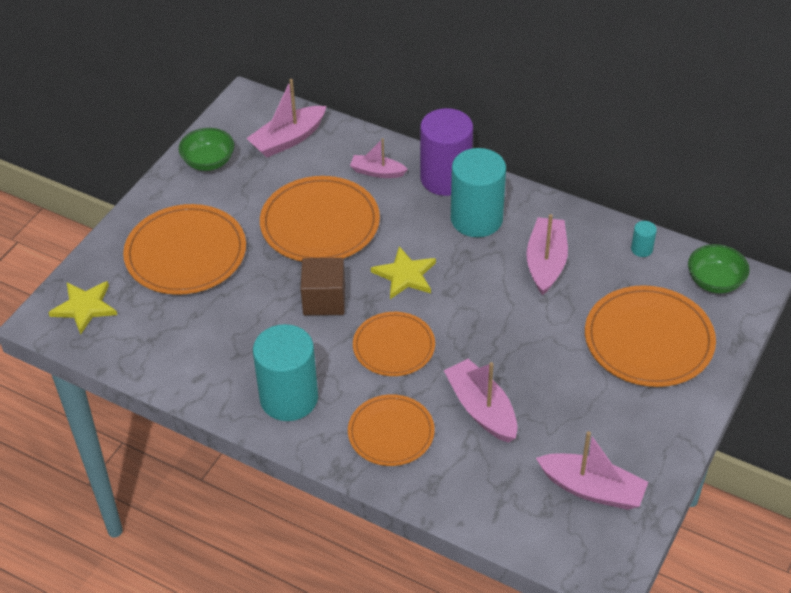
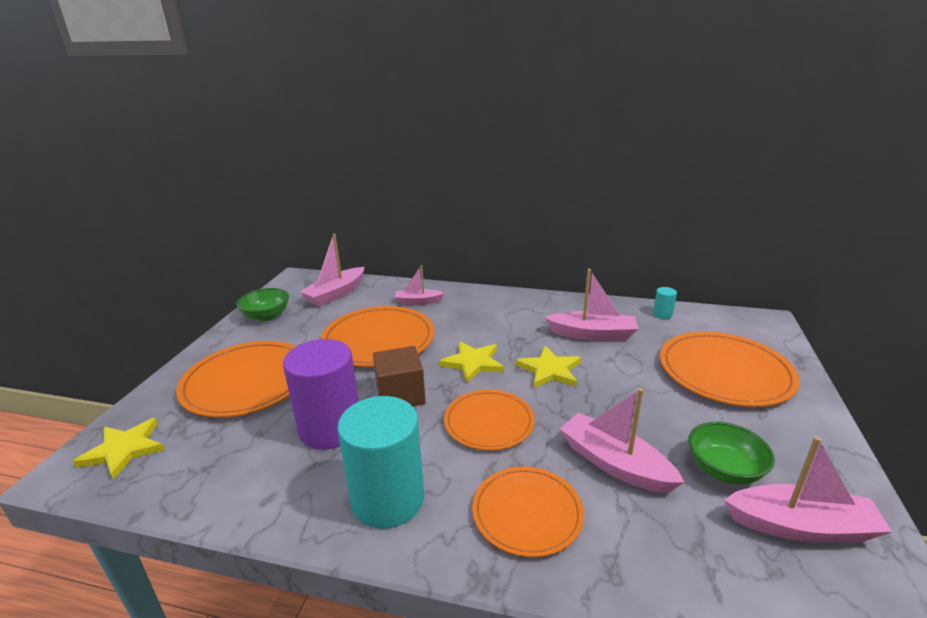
camera: 15 degrees left, 20 degrees down
(445, 178) = (476, 297): purple cylinder -> purple cylinder (330, 428)
(476, 219) = (516, 316): turquoise cylinder -> none
(476, 300) = (549, 370): none -> yellow star
(546, 263) = (592, 334): pink boat -> pink boat turned 105 degrees clockwise
(715, 281) = (738, 324): green bowl -> green bowl (724, 469)

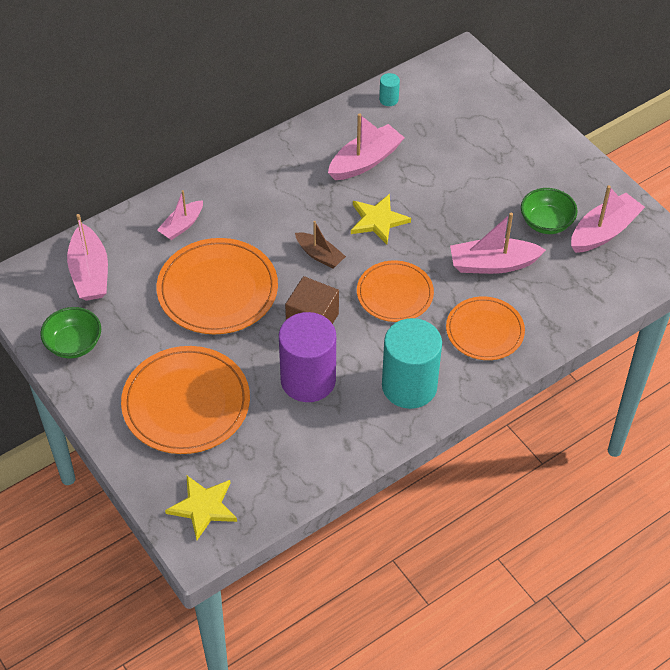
camera: 50 degrees left, 25 degrees up
(473, 363) = (319, 255): yellow star -> brown boat
(725, 372) = (482, 137): orange plate -> none

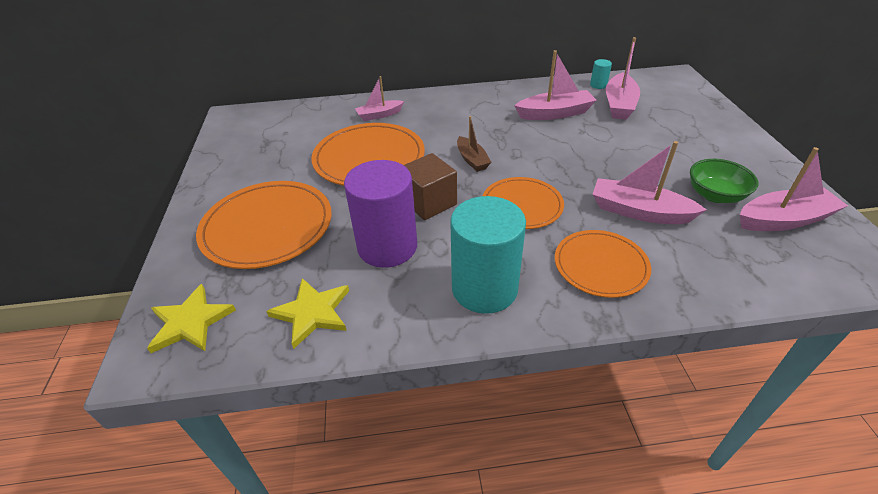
camera: 30 degrees right, 10 degrees down
(74, 344) = (231, 160): green bowl -> none
(90, 273) = (289, 123): pink boat -> pink boat (619, 105)
(378, 220) = (541, 151): yellow star -> yellow star (312, 312)

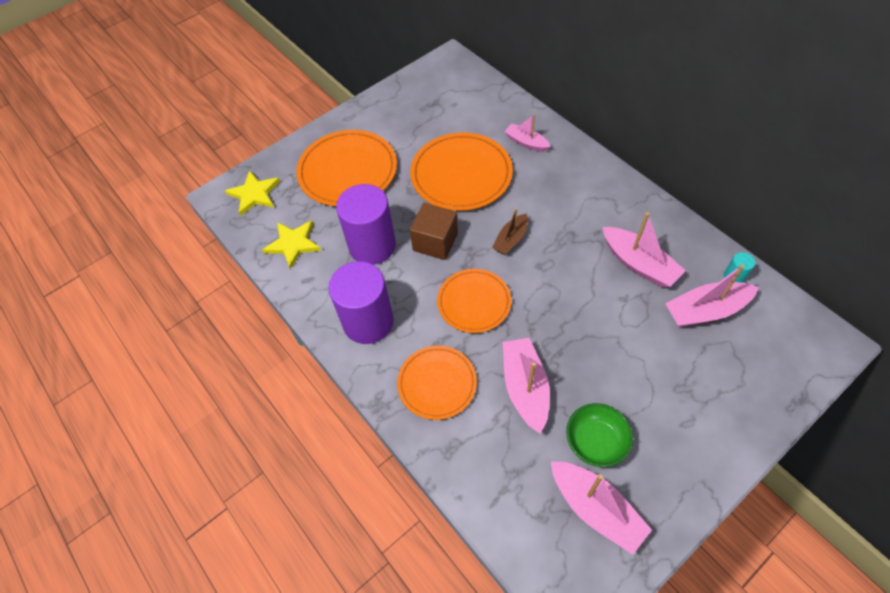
camera: 60 degrees right, 15 degrees up
(484, 288) = (368, 322): turquoise cylinder -> purple cylinder

